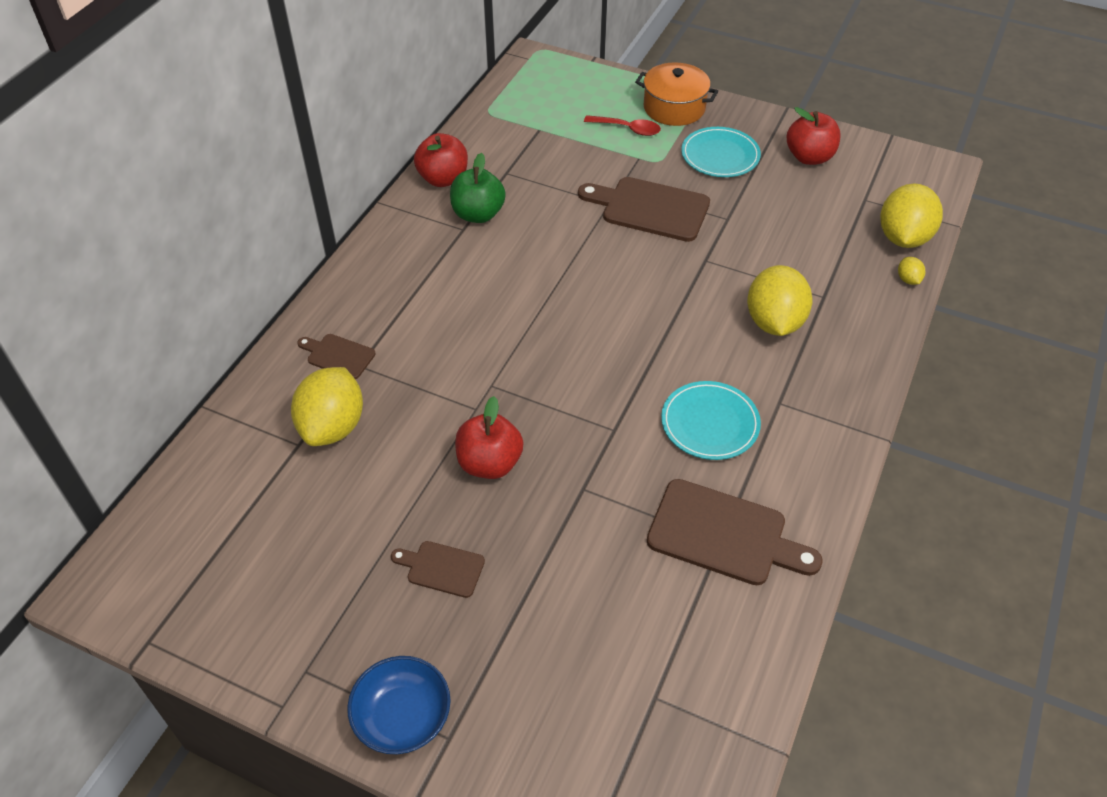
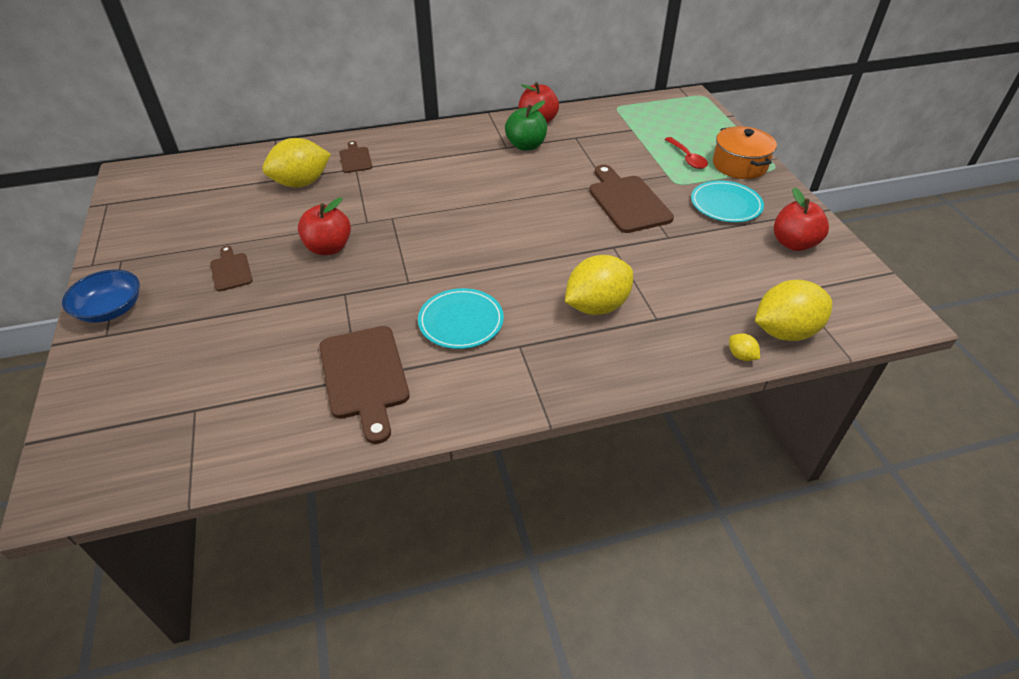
camera: 50 degrees right, 5 degrees down
(908, 279) = (741, 356): yellow lemon -> yellow lemon turned 75 degrees counterclockwise

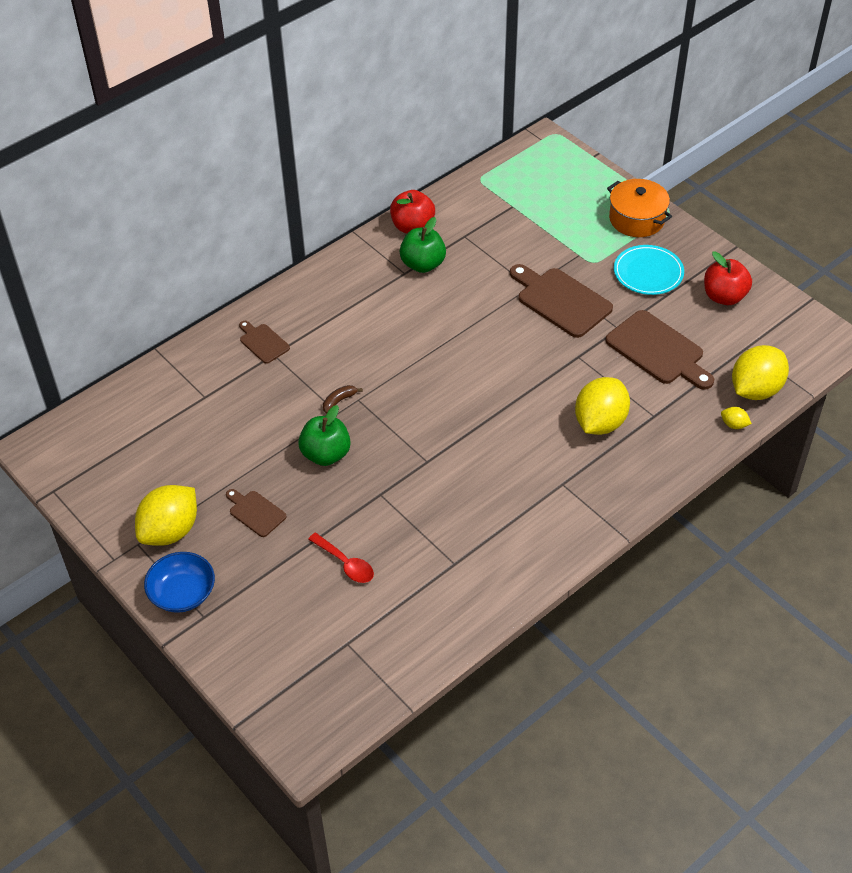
camera: 25 degrees left, 5 degrees up
(301, 183) = (233, 392): yellow lemon -> yellow lemon (170, 531)
(328, 248) = (326, 454): red apple -> green apple
(365, 376) = (459, 560): brown cutting board -> brown cutting board (658, 350)
(375, 214) = (339, 401): none -> brown banana
(461, 321) = (500, 481): turquoise plate -> none
(687, 158) = (585, 227): red spoon -> red spoon (346, 563)

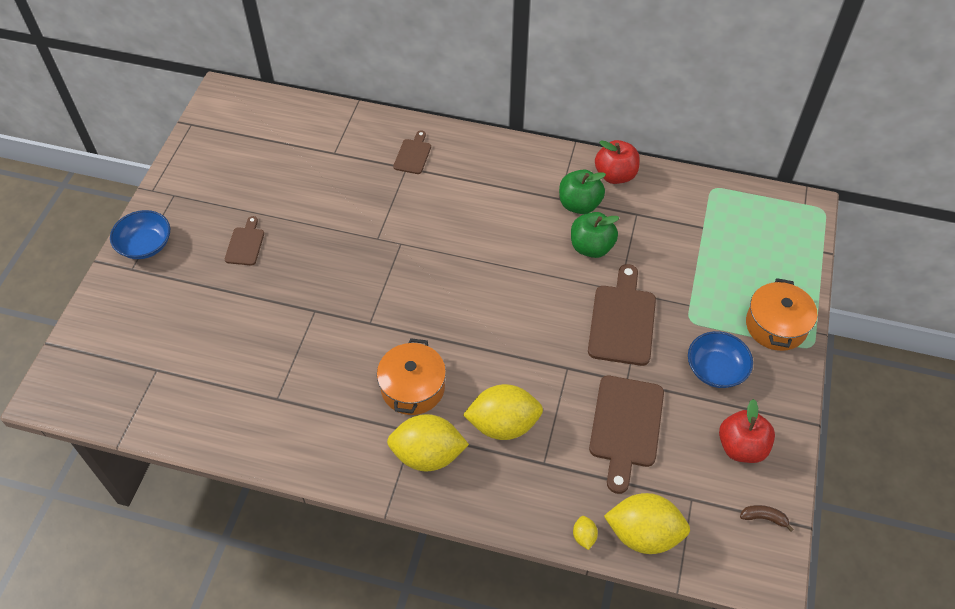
camera: 55 degrees right, 5 degrees up
(170, 531) = (196, 206): yellow lemon -> yellow lemon (428, 455)
(326, 454) = (330, 254): green apple -> green apple (591, 247)
(339, 401) = (390, 233): brown banana -> brown banana (764, 518)
(346, 563) = (232, 326): red spoon -> none
(518, 463) = (413, 387): none -> orange pot
(648, 273) = (716, 369): turquoise plate -> blue bowl

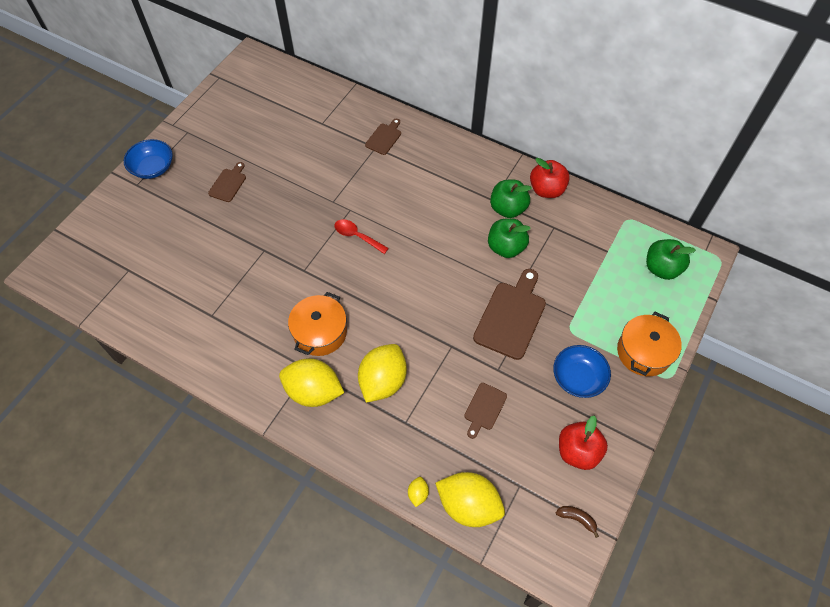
camera: 15 degrees right, 5 degrees up
(419, 271) = (357, 236): none -> red spoon
(503, 424) = (383, 381): yellow lemon -> yellow lemon turned 75 degrees counterclockwise
(626, 426) = (484, 408): brown cutting board -> brown cutting board, size x0.54
(765, 233) = (661, 268): none -> green apple

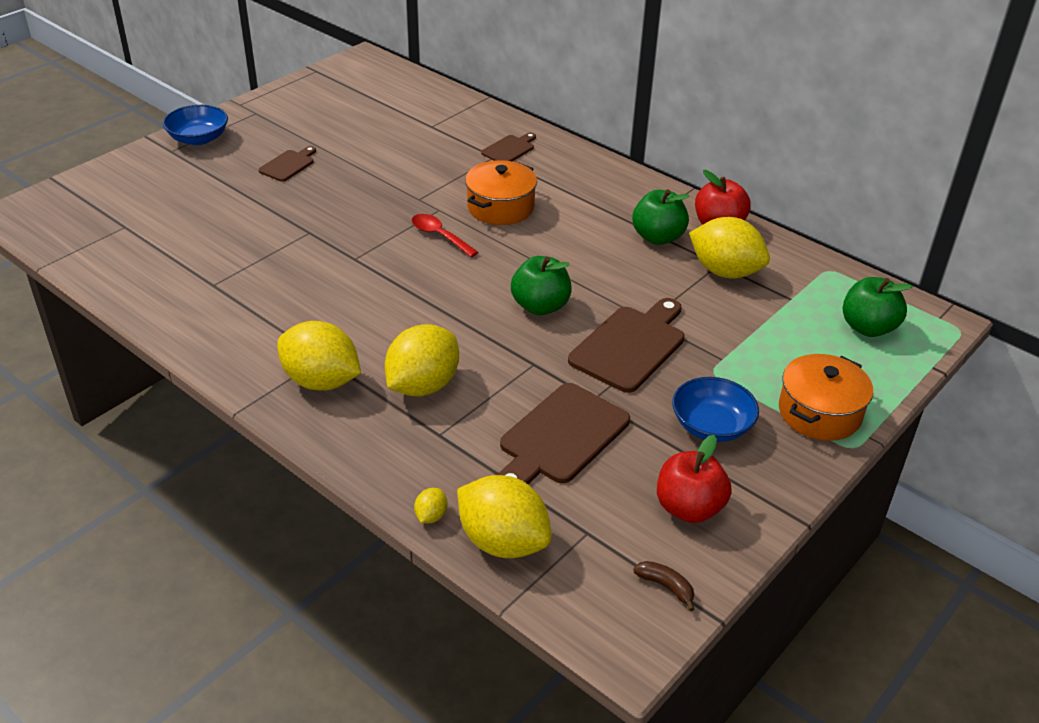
camera: 10 degrees right, 20 degrees down
(320, 332) = (353, 322): orange pot -> orange pot (500, 207)
(484, 408) = (561, 437): brown cutting board -> brown cutting board, size x1.86
(506, 247) = (643, 275): green apple -> green apple (540, 306)
(559, 234) = (725, 271): none -> yellow lemon

